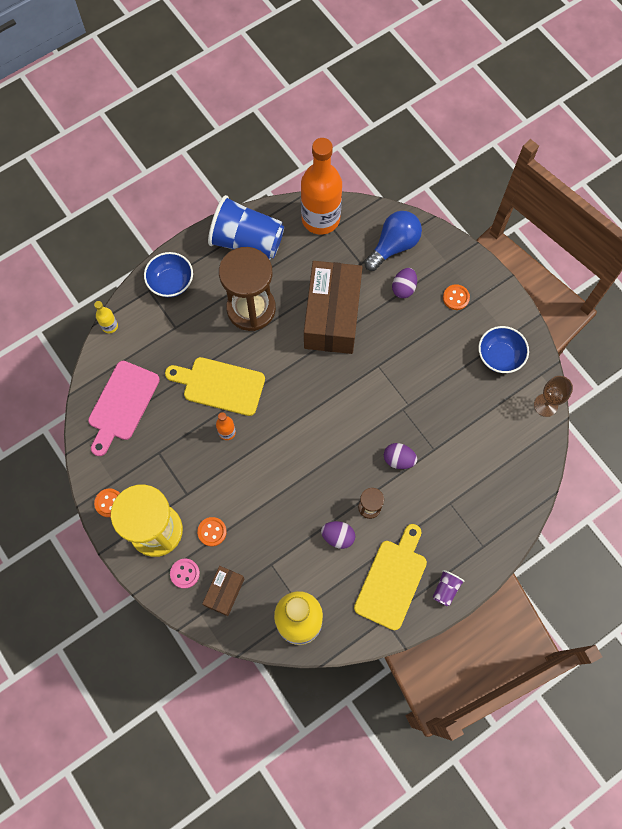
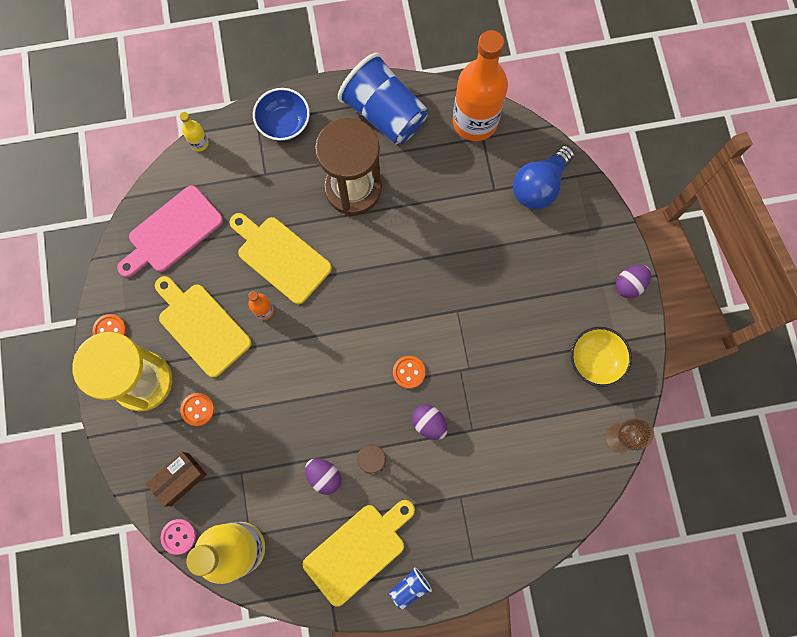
camera: 25 degrees right, 5 degrees up
(183, 466) = (201, 326): none -> yellow cutting board
(185, 573) = (149, 440): pink button -> pink button (178, 536)
(332, 316) = (435, 234): brown box -> none
(393, 246) = (539, 186): blue light bulb -> blue light bulb turned 150 degrees clockwise
(403, 288) = (527, 238): purple egg -> purple egg (629, 285)
(445, 589) = (410, 588): purple cup -> blue cup
(456, 298) = (579, 273): orange button -> orange button (409, 372)
(499, 356) = (595, 360): blue bowl -> yellow bowl

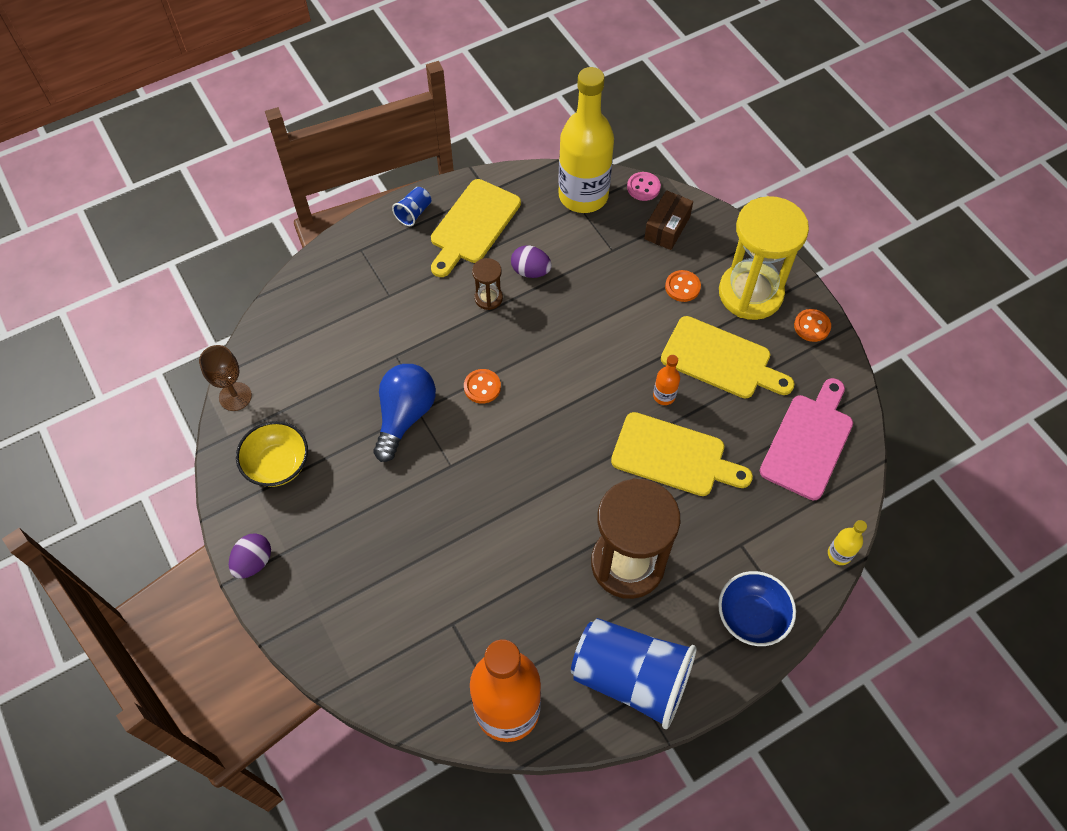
camera: 160 degrees right, 15 degrees down
(429, 423) = (443, 347): purple egg -> none
(539, 186) = (395, 649): blue light bulb -> blue light bulb (405, 416)

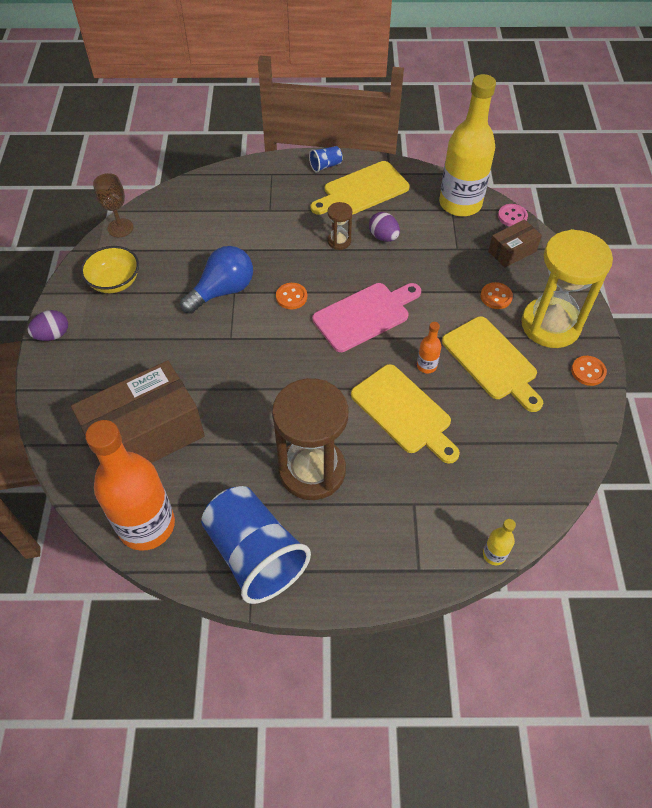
camera: 30 degrees right, 5 degrees down
(438, 619) = (145, 435): none -> brown box
(751, 616) = (384, 562): blue bowl -> none
(808, 442) = (525, 455): pink cutting board -> pink cutting board (365, 315)

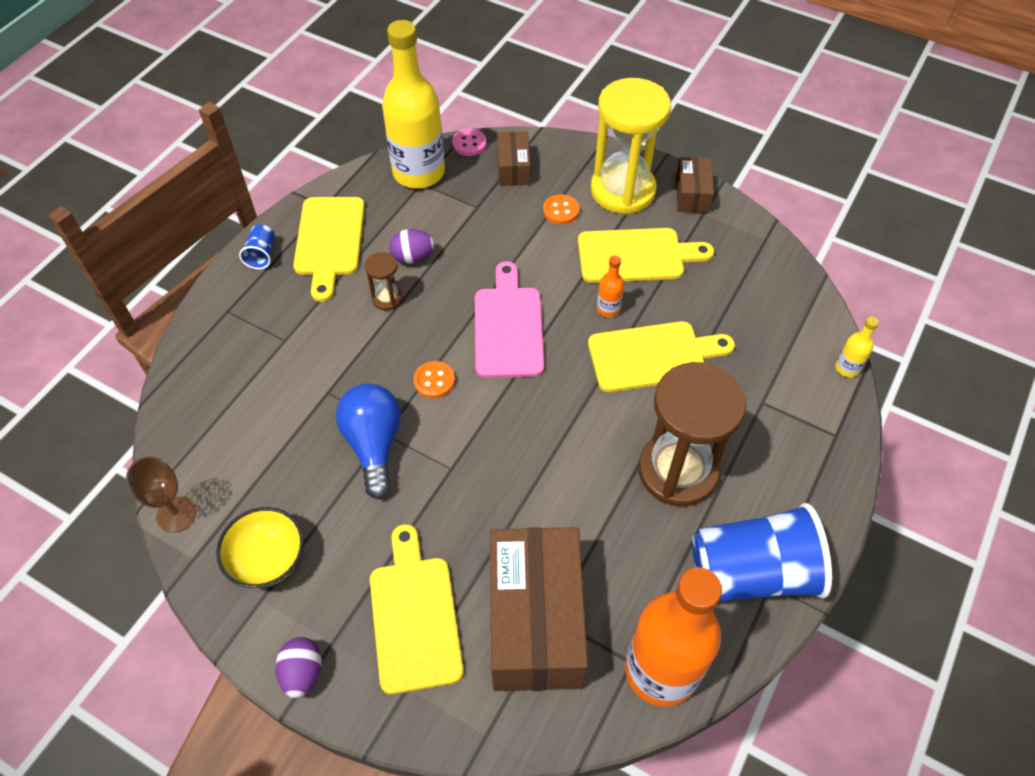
camera: 60 degrees left, 0 degrees up
(115, 370) = (414, 616): none -> yellow cutting board
(588, 371) = (692, 194): orange button -> brown box

